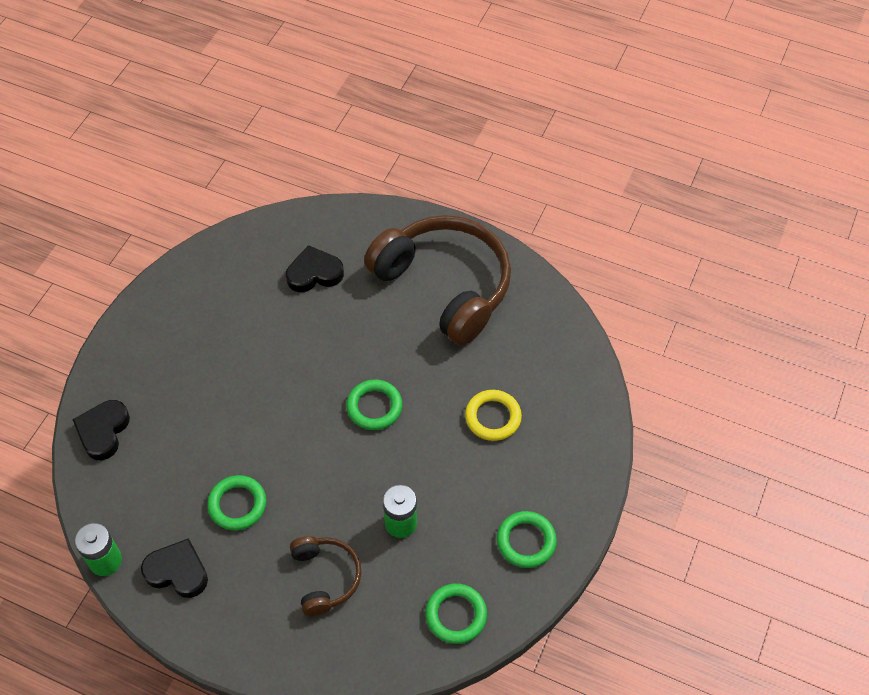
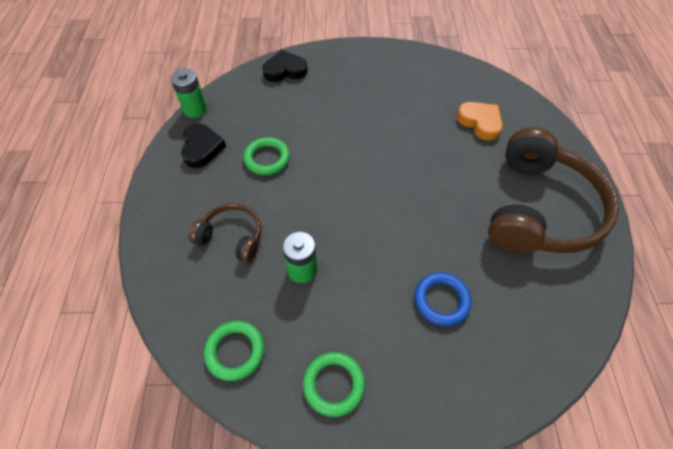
camera: 65 degrees right, 0 degrees up
(314, 273) = (480, 122): black heart -> orange heart
(325, 577) = (232, 237): brown headphones -> brown headphones turned 120 degrees counterclockwise
(374, 407) = (394, 207): green ring -> none
(493, 417) = (441, 300): yellow ring -> blue ring

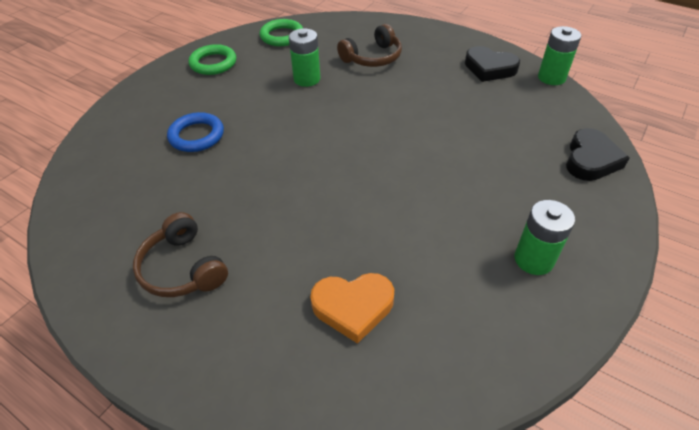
camera: 125 degrees right, 10 degrees down
(267, 158) = (444, 99): green ring -> none
(386, 72) = (533, 259): none -> green battery
(539, 209) = (183, 268): brown headphones -> brown headphones, size x0.49

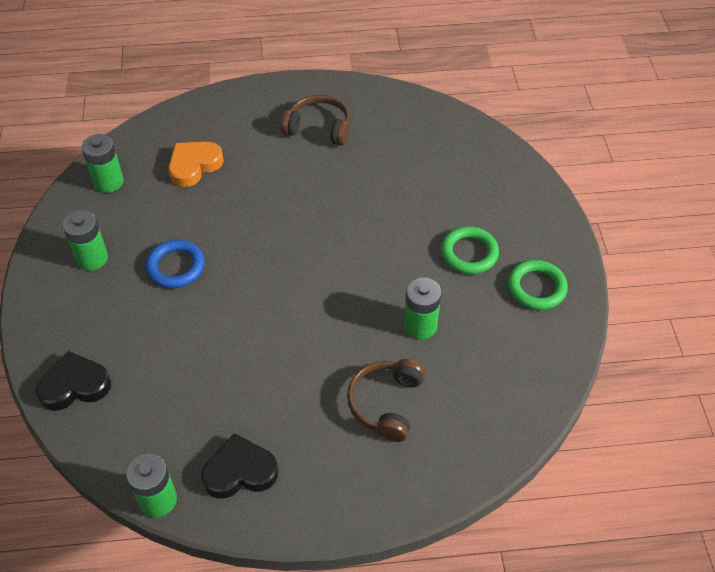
camera: 140 degrees right, 5 degrees up
(196, 136) = (435, 207): blue ring -> blue ring (176, 267)
(282, 36) = (524, 375): green ring -> green ring (469, 253)
(470, 351) = (108, 182): none -> green battery
(590, 160) = (75, 385): black heart -> black heart turned 90 degrees clockwise

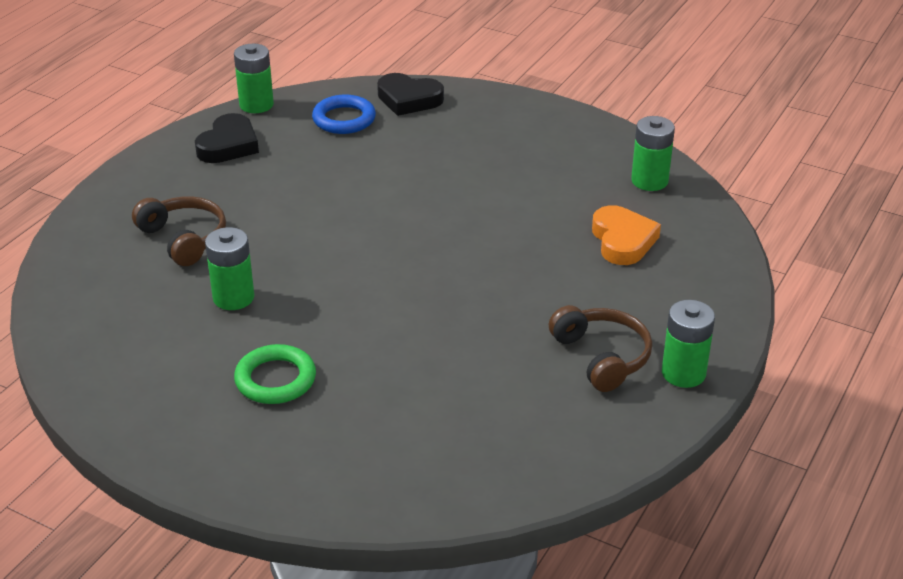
camera: 125 degrees right, 15 degrees down
(75, 385) = (409, 99): black heart -> black heart turned 90 degrees clockwise
(92, 258) = (547, 143): green battery -> green battery (683, 373)
(176, 267) = (484, 183): blue ring -> blue ring (344, 119)
(319, 128) = (602, 357): brown headphones -> brown headphones turned 75 degrees counterclockwise
(536, 288) = (170, 405): green ring -> none

